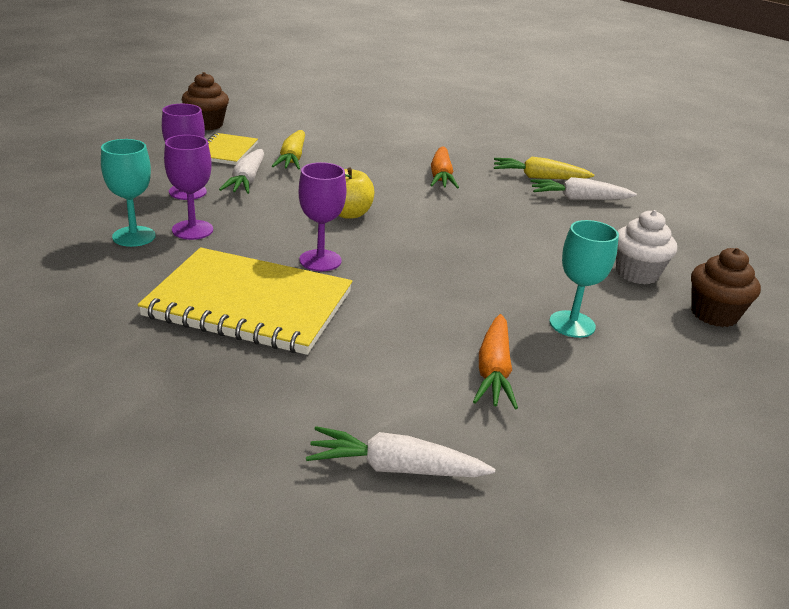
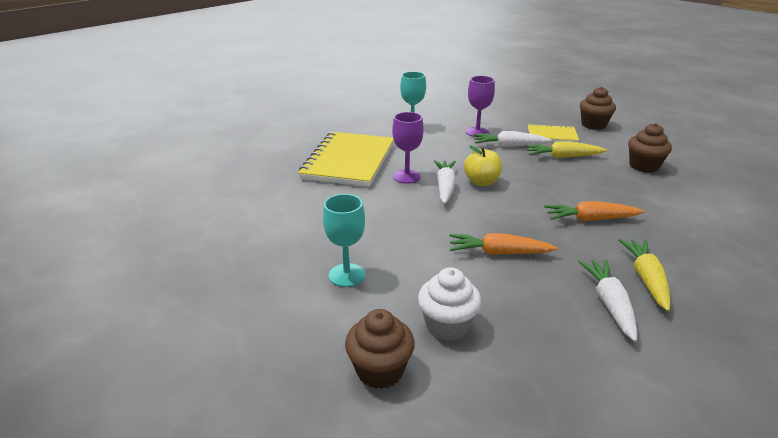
camera: 90 degrees right, 0 degrees up
(192, 230) = (427, 139): purple goblet -> none
(329, 129) = (644, 166): none -> brown cupcake
(394, 468) = (206, 206): white carrot -> white carrot (445, 187)
(493, 371) = (285, 237): orange carrot -> orange carrot (498, 253)

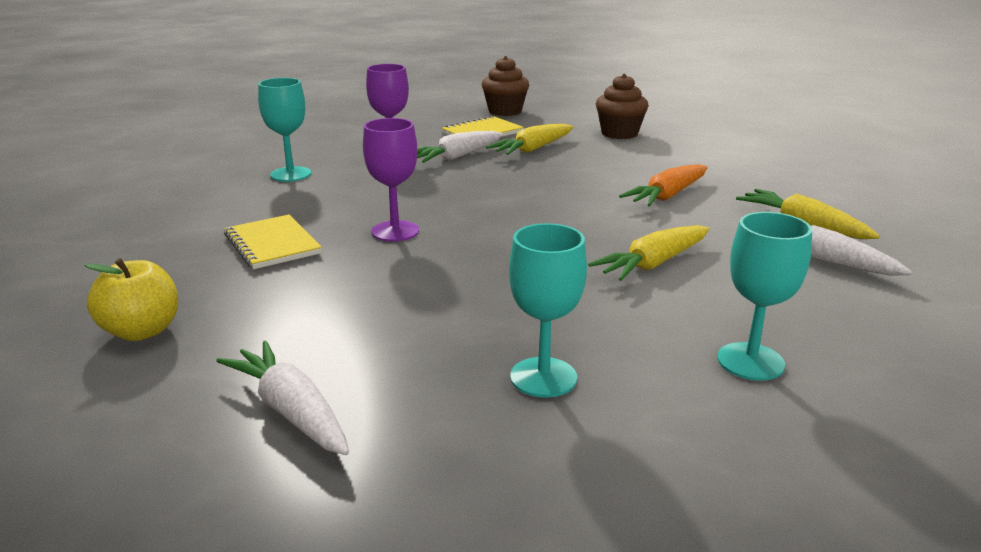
camera: 45 degrees left, 5 degrees down
(349, 161) = (272, 244): yellow notebook -> yellow notebook, size x0.52
(380, 370) = (789, 454): brown cupcake -> none
(445, 187) = (466, 224): white carrot -> white carrot (290, 411)
(447, 325) = (750, 361): white cupcake -> turquoise goblet
(481, 182) = (498, 203): yellow apple -> yellow apple (142, 331)
(498, 253) = (652, 264): orange carrot -> yellow carrot

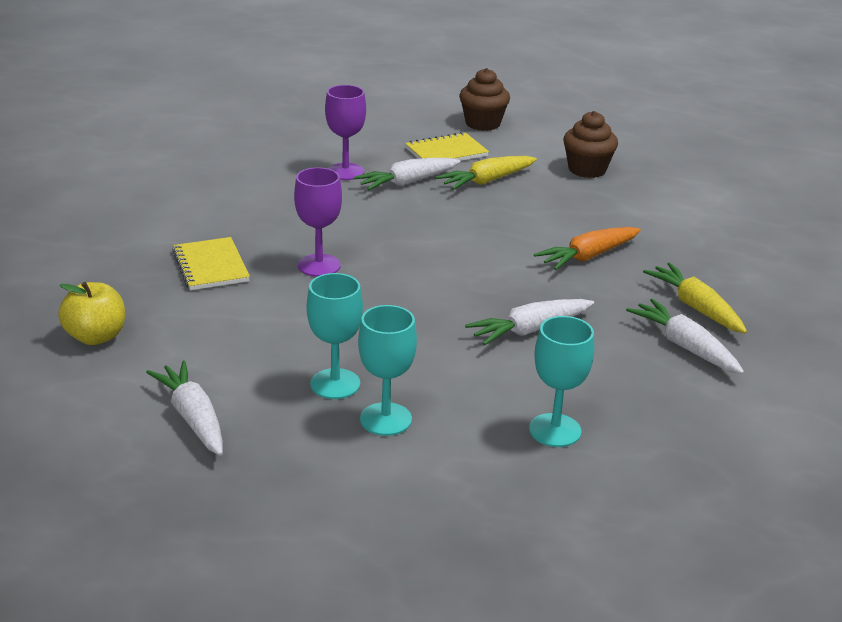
camera: 10 degrees right, 5 degrees up
(290, 174) = (244, 186): turquoise goblet -> turquoise goblet (335, 384)
(652, 264) = (529, 330): yellow carrot -> white carrot

